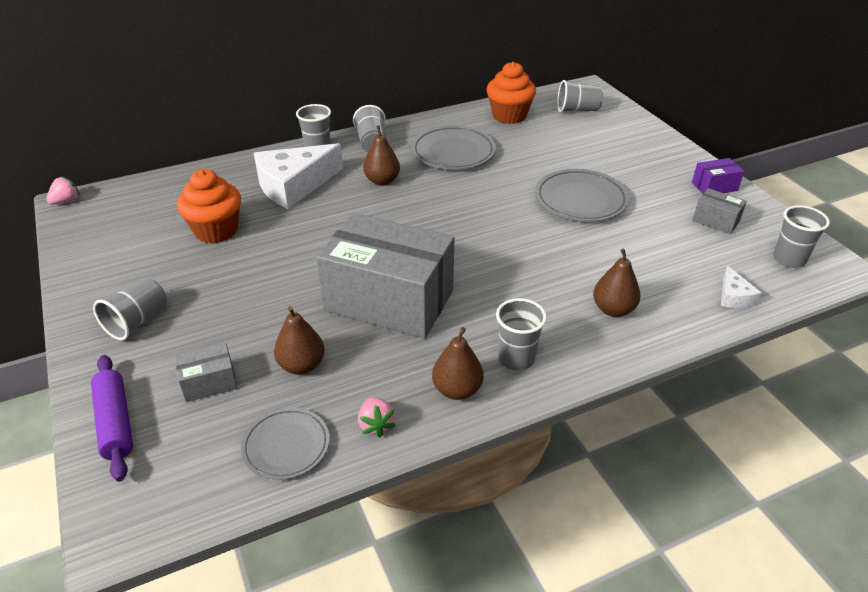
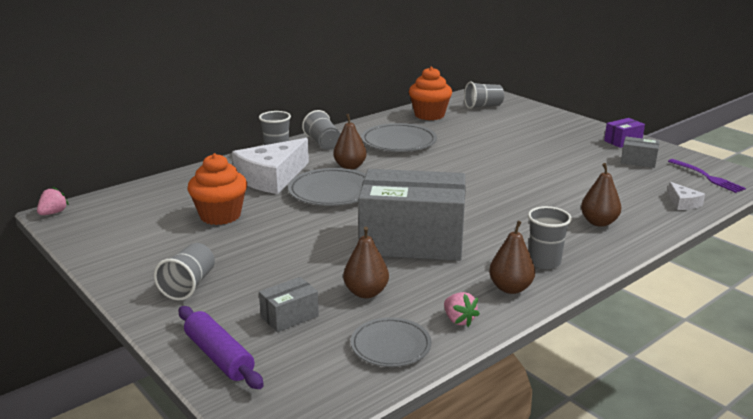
camera: 15 degrees left, 15 degrees down
(580, 200) = (525, 160): grey plate -> grey plate (332, 192)
(789, 259) = (707, 177): grey cup -> purple fork

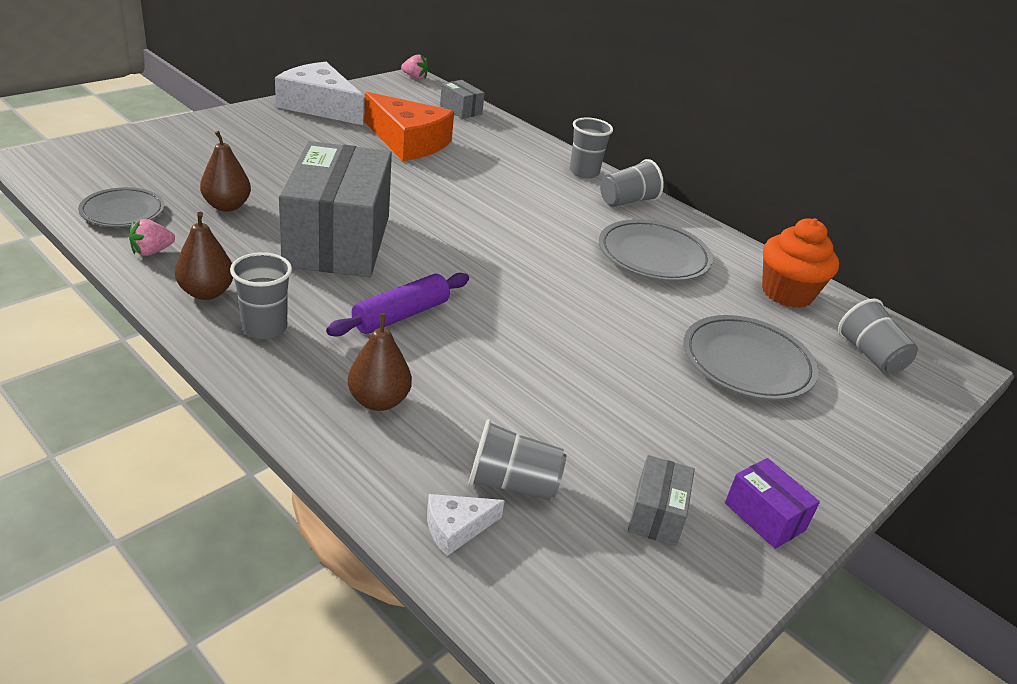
camera: 80 degrees right, 10 degrees up
(189, 285) = (267, 129): grey cup -> grey cup (512, 484)
(219, 356) = (146, 141): purple rolling pin -> purple rolling pin (401, 315)
(220, 215) = (408, 142): orange cupcake -> orange cheese
(272, 178) = (508, 168): white cheese -> white cheese (319, 106)
(289, 316) = (197, 169): grey box -> grey box (461, 110)
(332, 192) = (472, 200): grey plate -> grey plate (747, 363)
(350, 166) = (553, 215): brown pear -> none
(707, 177) = (595, 611): purple fork -> none

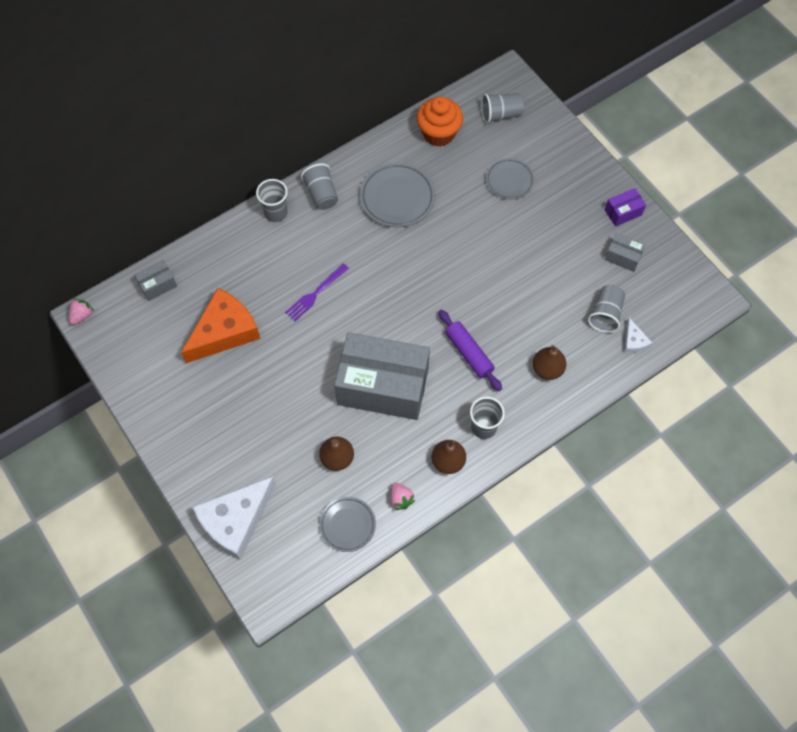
camera: 75 degrees left, 30 degrees up
(319, 106) = (153, 397): white cheese -> white cheese (235, 521)
(475, 195) = (315, 294): none -> purple fork
(747, 363) = (509, 180): grey plate -> grey plate, size x0.65

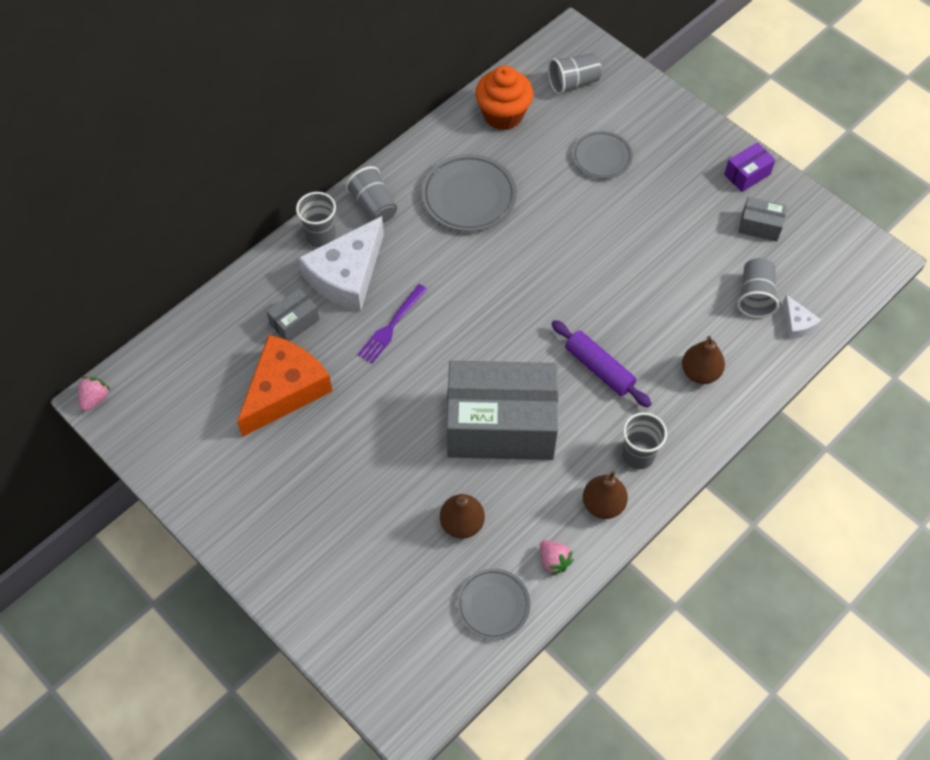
camera: 10 degrees left, 5 degrees down
(158, 285) = (187, 346): grey box -> grey box (294, 322)
(235, 521) = (347, 625): white cheese -> white cheese (347, 275)

